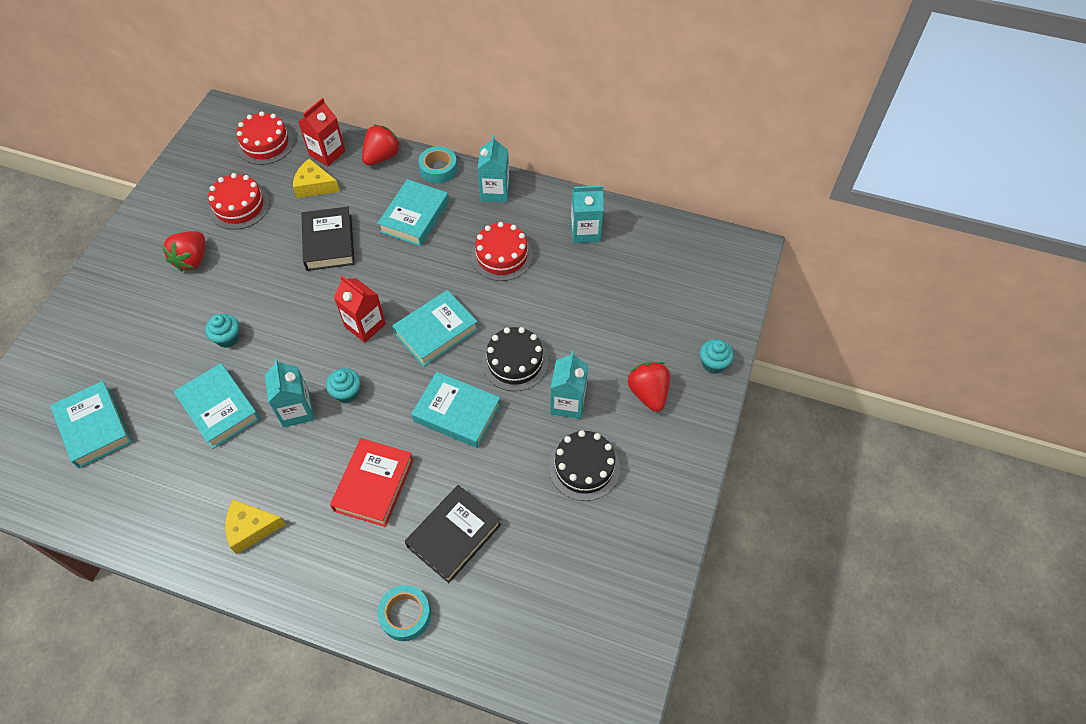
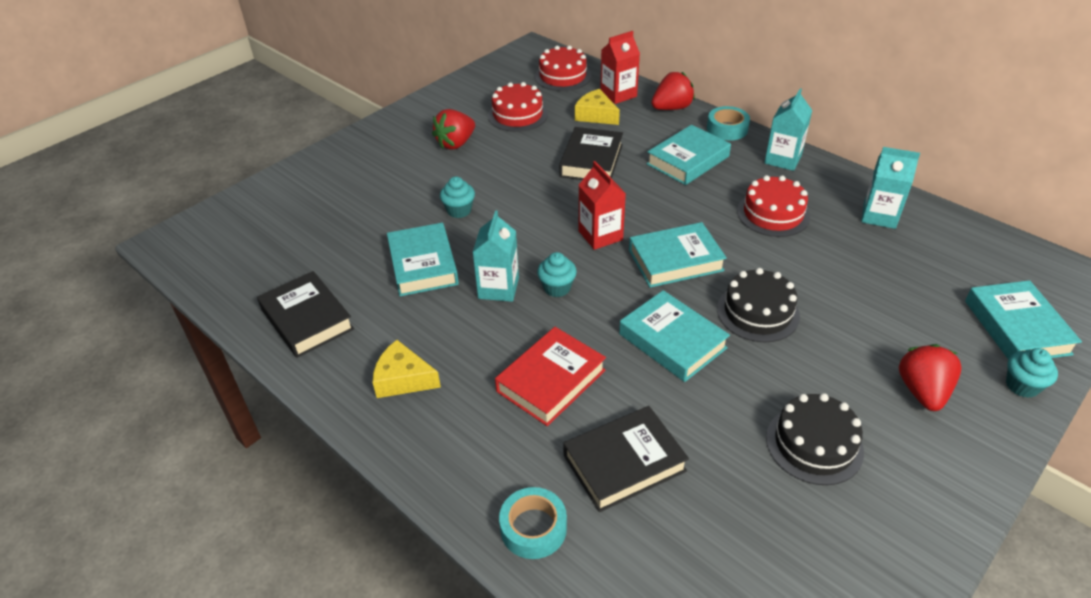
camera: 25 degrees right, 15 degrees down
(94, 427) = (302, 246): turquoise book -> turquoise book (1017, 327)
(138, 502) = (307, 319): none -> black book
(568, 403) = (812, 370): turquoise carton -> none

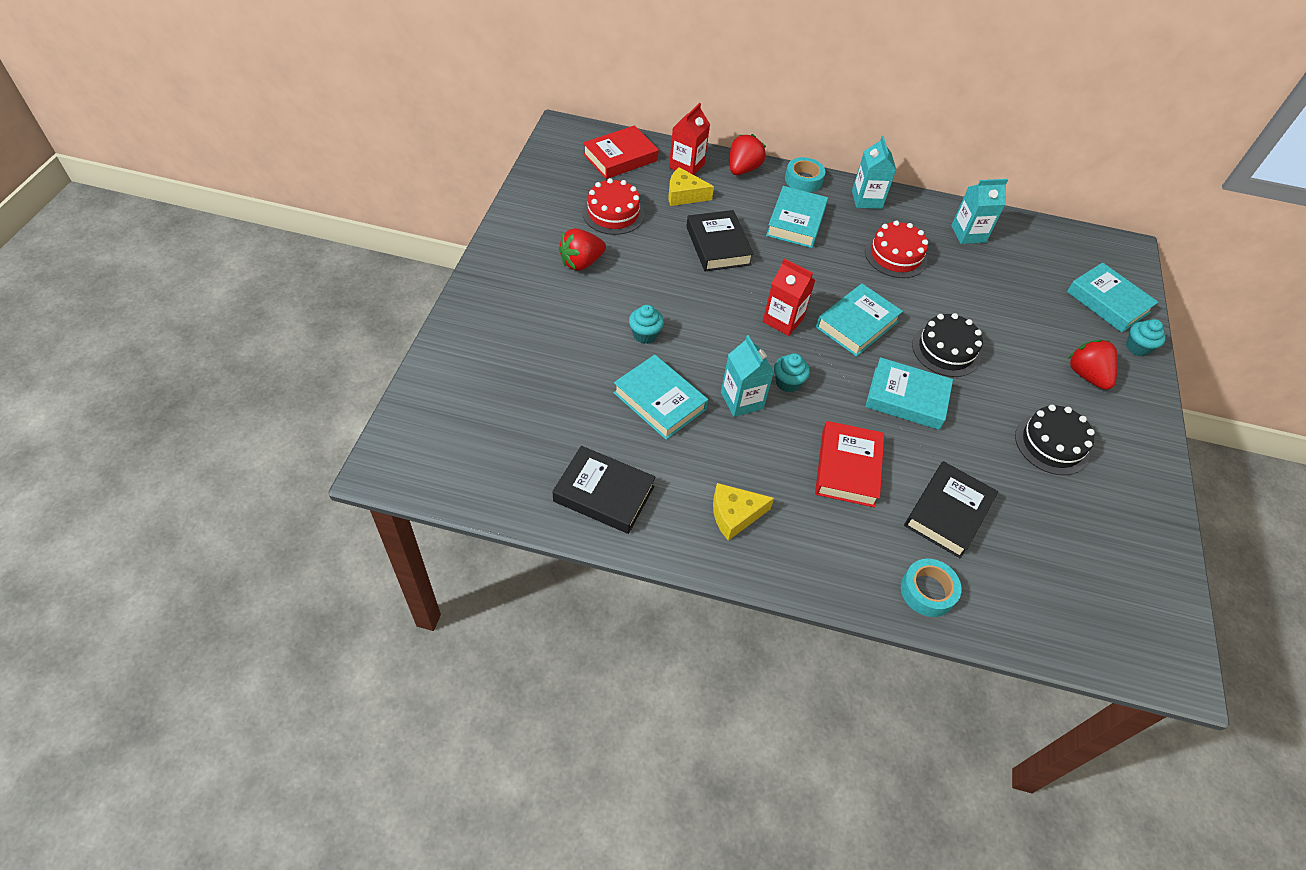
camera: 35 degrees left, 10 degrees up
(456, 143) = (581, 263): red strawberry -> red strawberry turned 45 degrees clockwise
(563, 76) = (620, 157): red cake -> red book

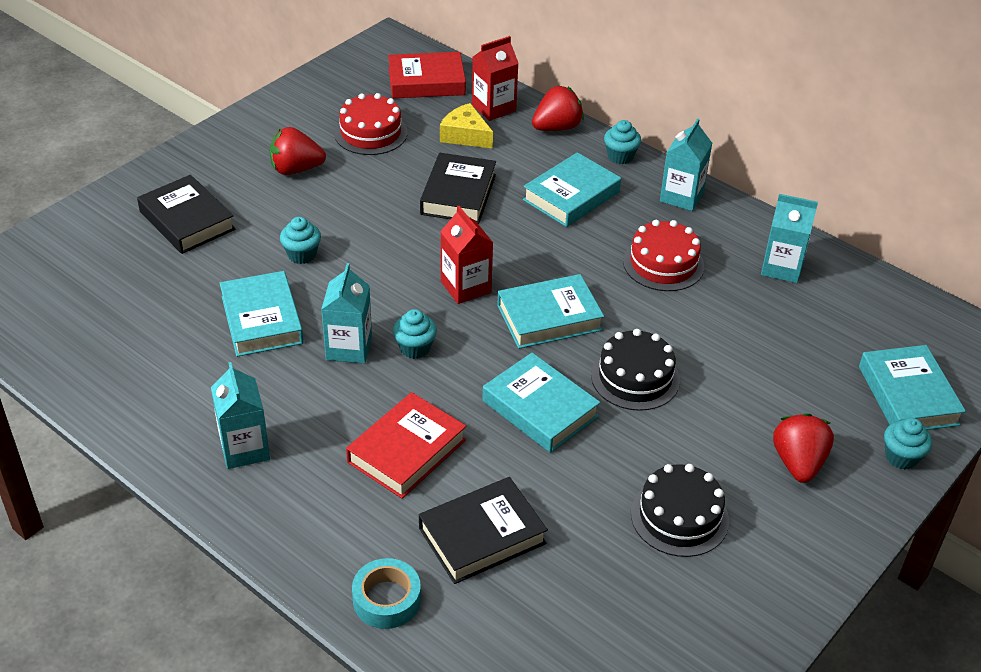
camera: 30 degrees right, 10 degrees down
(604, 494) = (132, 382): black book -> black book (187, 220)
(734, 515) = (244, 449): yellow cheese -> turquoise carton
(803, 180) = (620, 156): turquoise tape -> turquoise cupcake

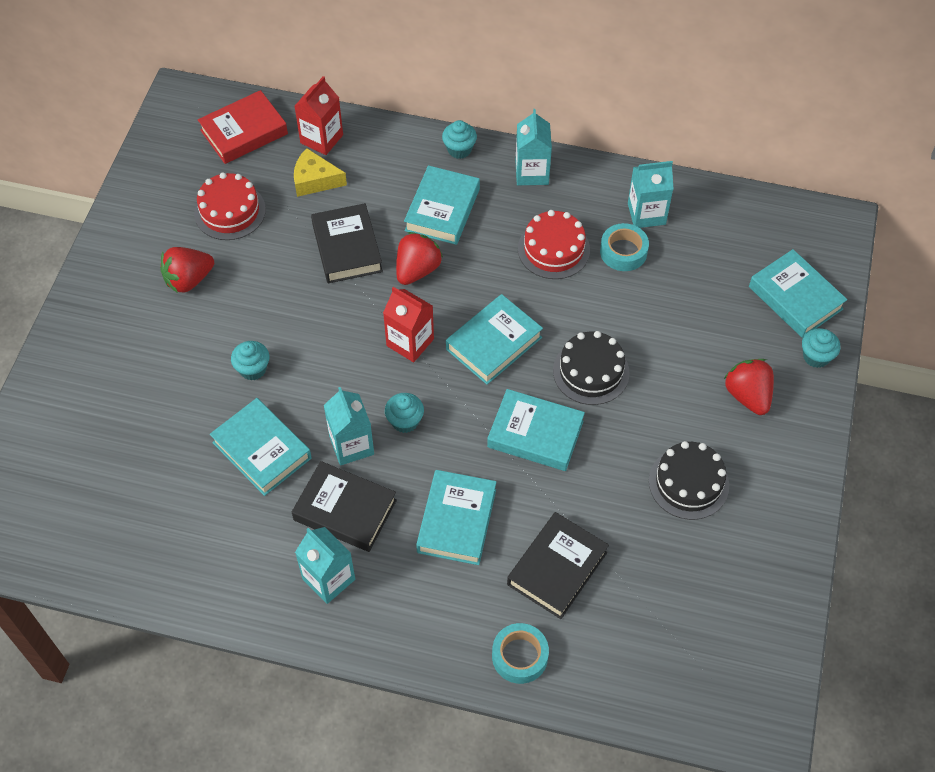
camera: 25 degrees left, 15 degrees up
(187, 220) = (128, 377): black book -> black book (345, 510)
(407, 451) = (457, 521): red book -> turquoise book
(557, 128) = (388, 139): red strawberry -> red strawberry (417, 270)
(736, 290) = (623, 252): none -> turquoise tape

